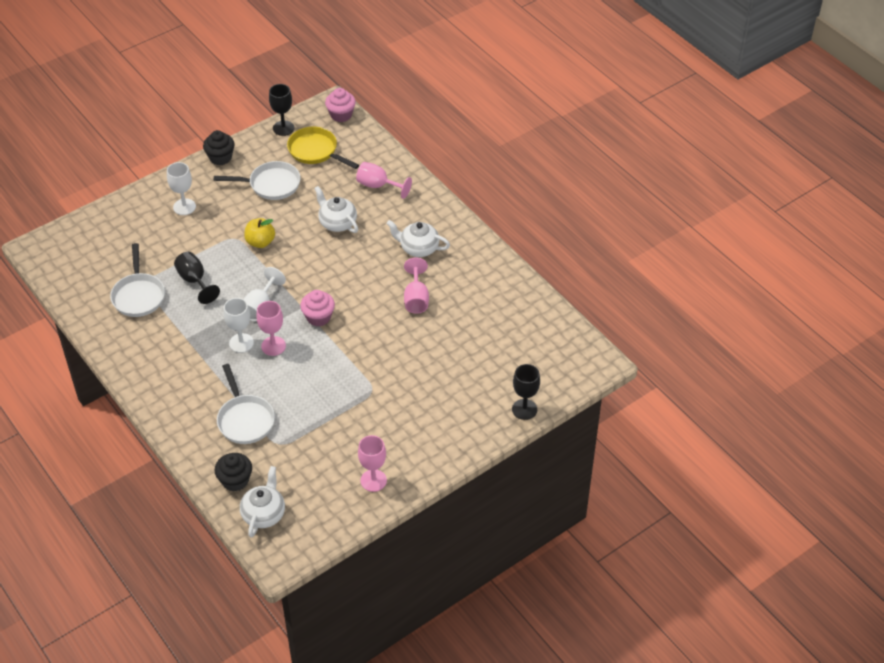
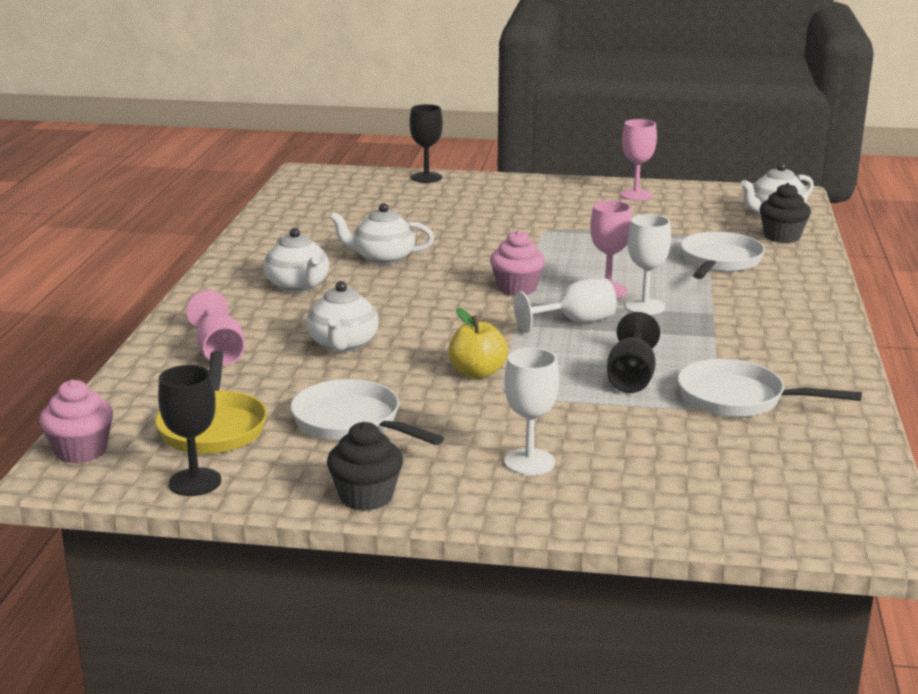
camera: 135 degrees left, 25 degrees down
(138, 295) = (738, 398): white pan -> white pan turned 105 degrees counterclockwise
(416, 298) = (382, 258): pink goblet -> white teapot

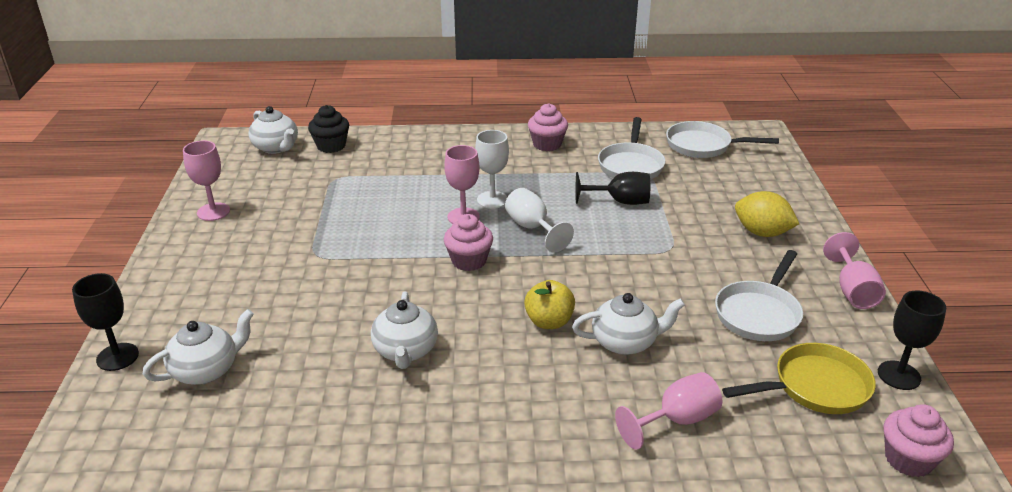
camera: 100 degrees left, 10 degrees up
(298, 286) = (496, 399): white teapot -> white teapot (206, 370)
(366, 497) = (852, 291): black cupcake -> pink goblet
(477, 373) = (644, 265): yellow apple -> yellow apple (549, 321)
(529, 462) = (762, 233): white goblet -> yellow lemon
(719, 261) = (390, 171): white pan -> white pan (703, 146)
(801, 349) = (547, 144): none -> pink cupcake

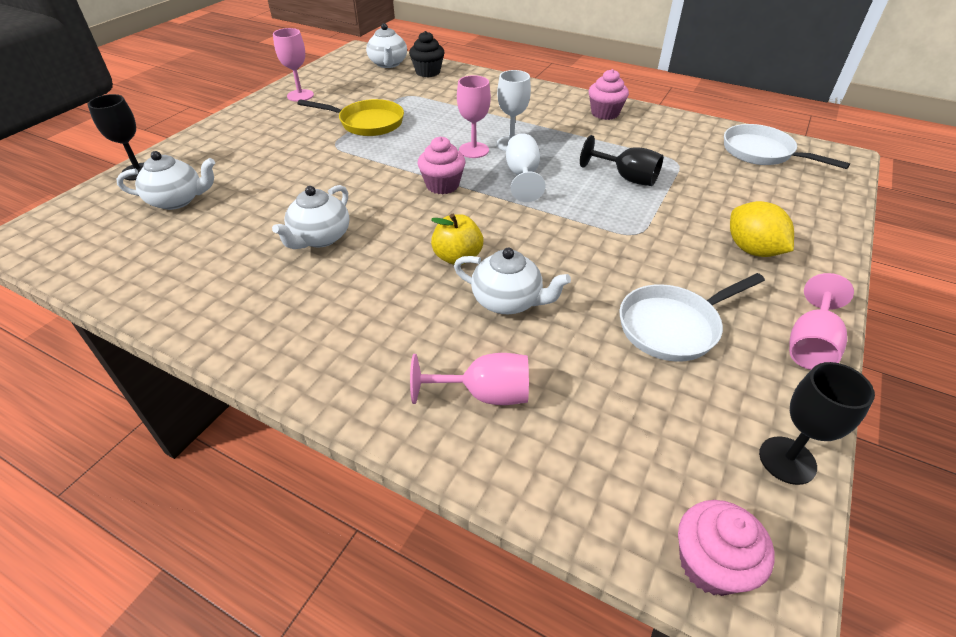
camera: 30 degrees right, 10 degrees up
(631, 165) = (668, 150): white pan -> none
(815, 387) = (667, 427): yellow pan -> yellow pan (367, 123)

